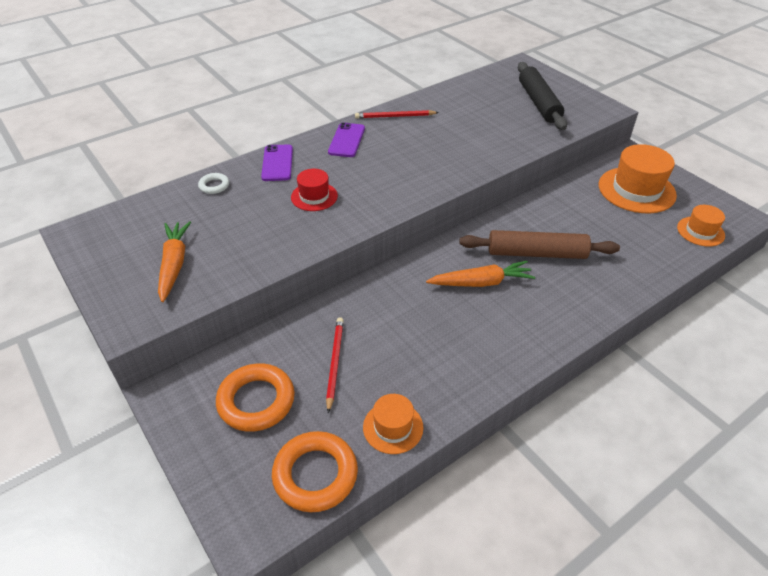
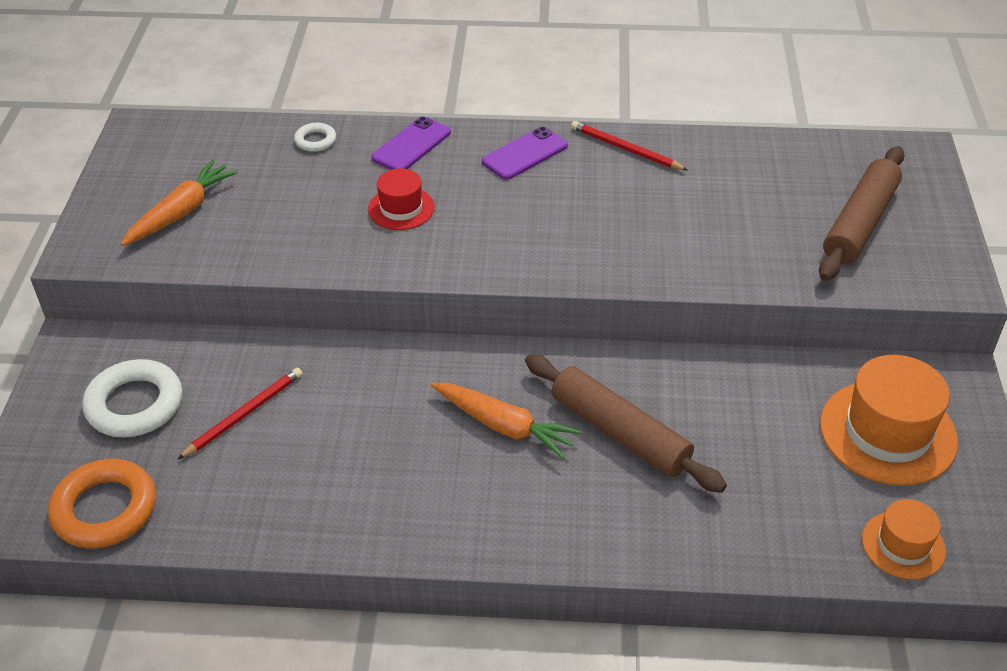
camera: 40 degrees right, 0 degrees up
(256, 401) = (135, 404): orange ring -> white ring
(393, 427) = (220, 516): orange hat -> none
(538, 103) = (860, 223): black rolling pin -> brown rolling pin

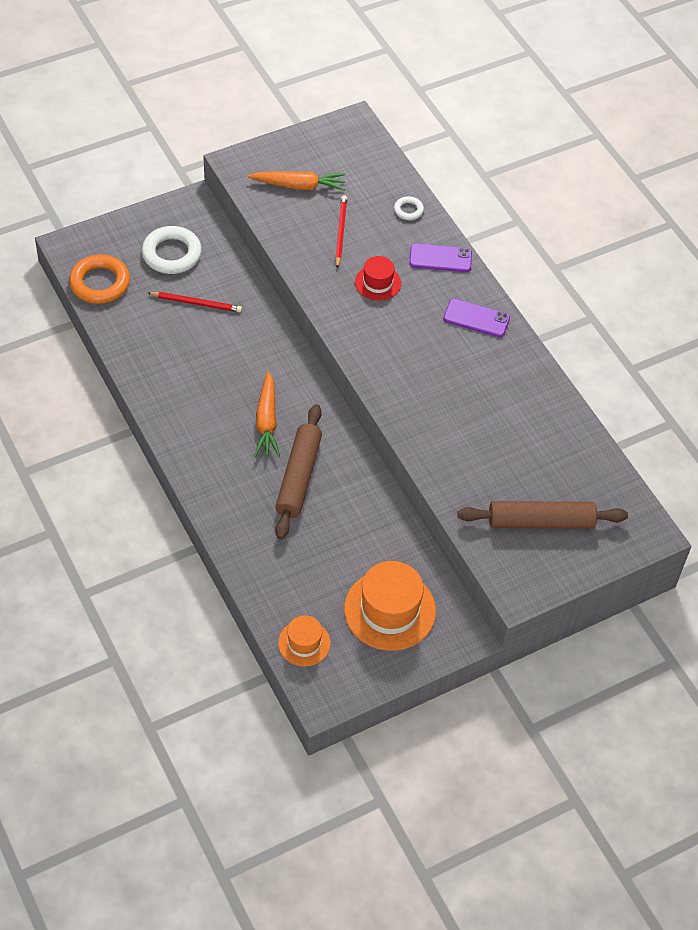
camera: 55 degrees right, 10 degrees up
(625, 149) = (522, 368): red pencil -> red pencil (340, 232)

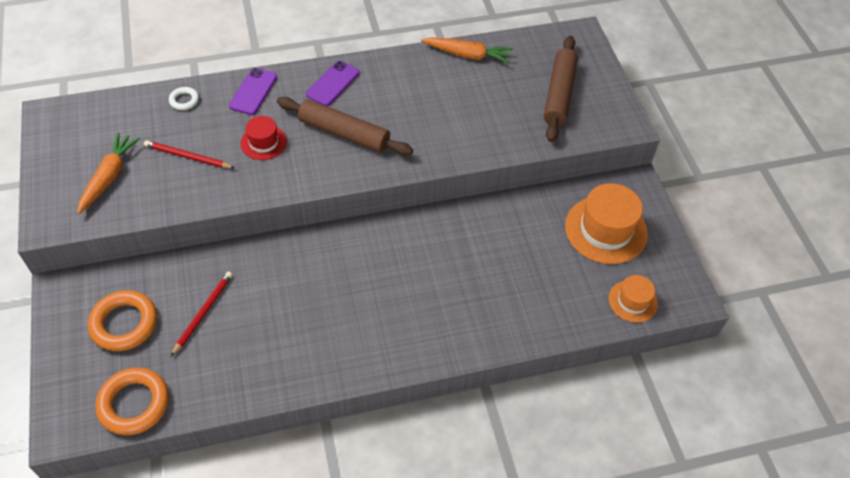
camera: 75 degrees left, 0 degrees up
(172, 254) = (124, 323): white ring -> orange ring
(267, 421) = (376, 280): orange carrot -> orange carrot (467, 55)
(298, 477) = (449, 268): brown rolling pin -> brown rolling pin (344, 133)

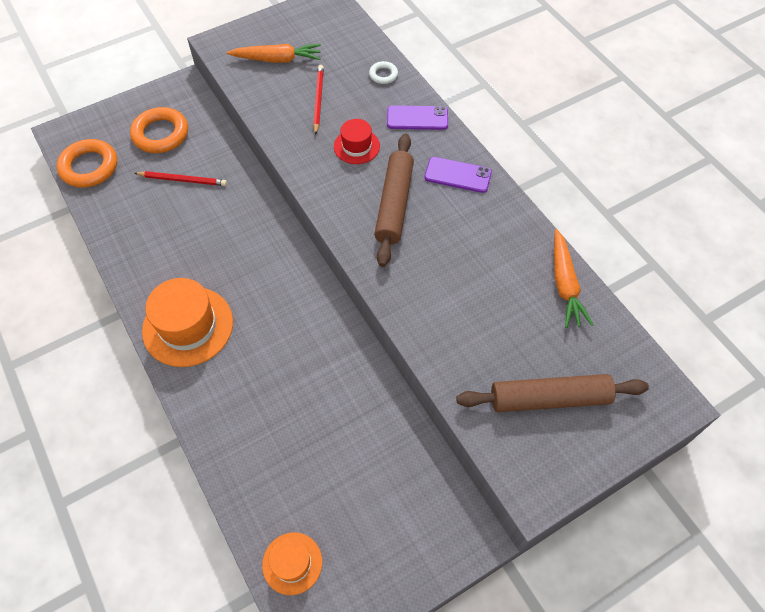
camera: 75 degrees right, 5 degrees up
(605, 230) = (388, 511): orange hat -> orange hat (188, 326)

